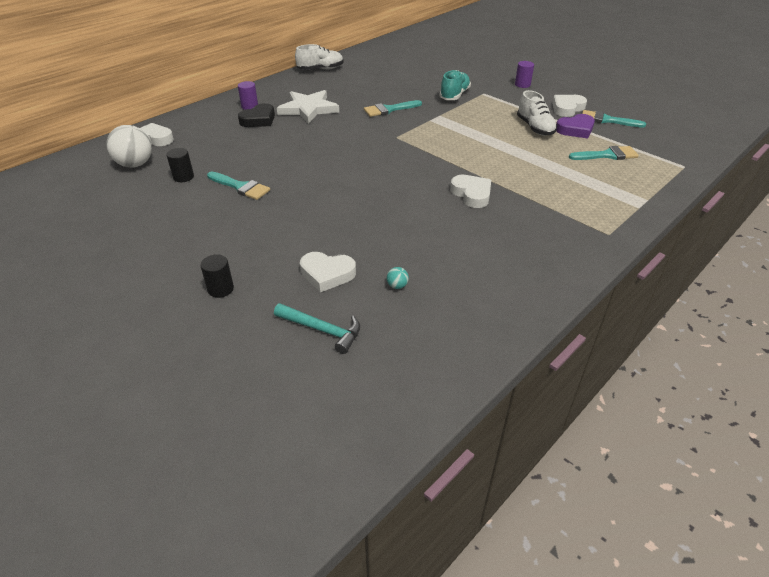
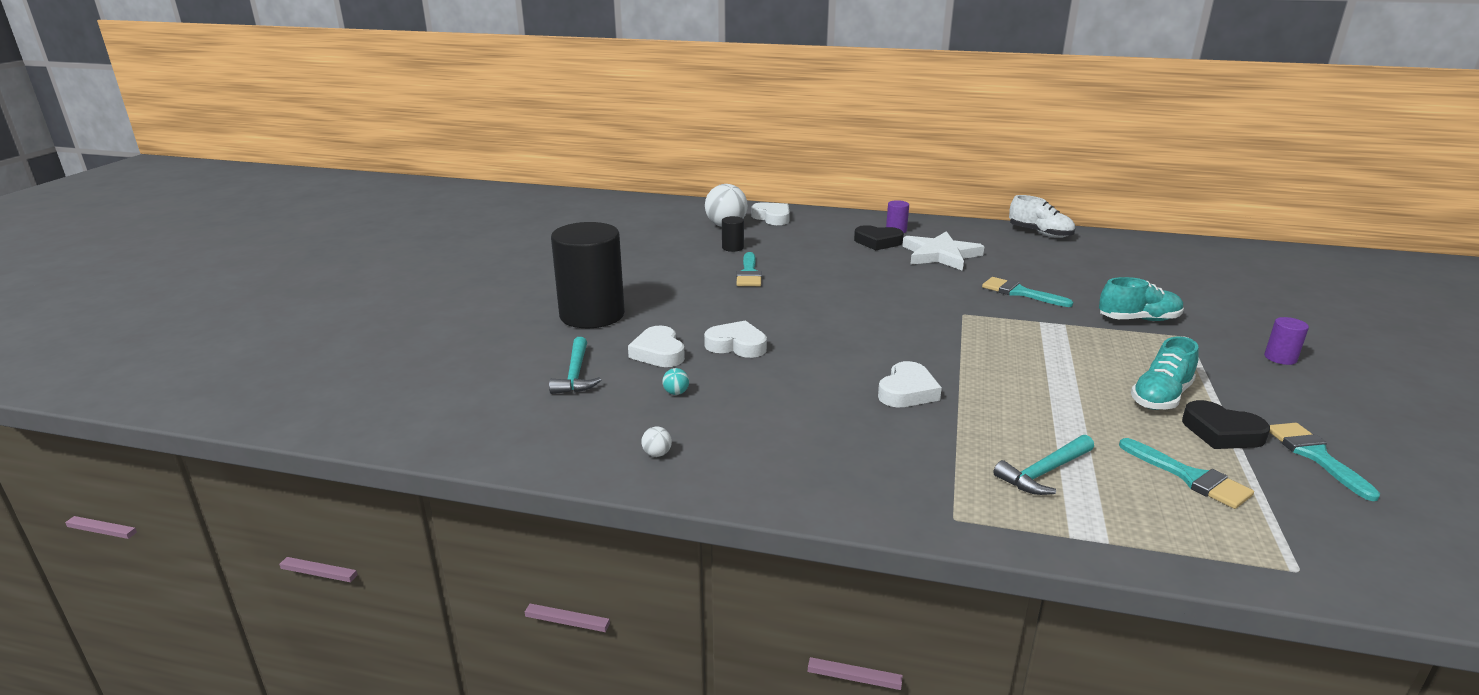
camera: 60 degrees right, 15 degrees down
(220, 289) = (592, 315): black cylinder -> black cylinder, size x2.46
(475, 322) = (657, 454): none -> white ball
(535, 128) = (1160, 397): white shoe -> turquoise shoe
(567, 108) = (1280, 411): white heart -> white heart (737, 345)
(575, 130) = (1221, 432): purple heart -> black heart
(582, 189) = (1044, 472): none -> turquoise hammer

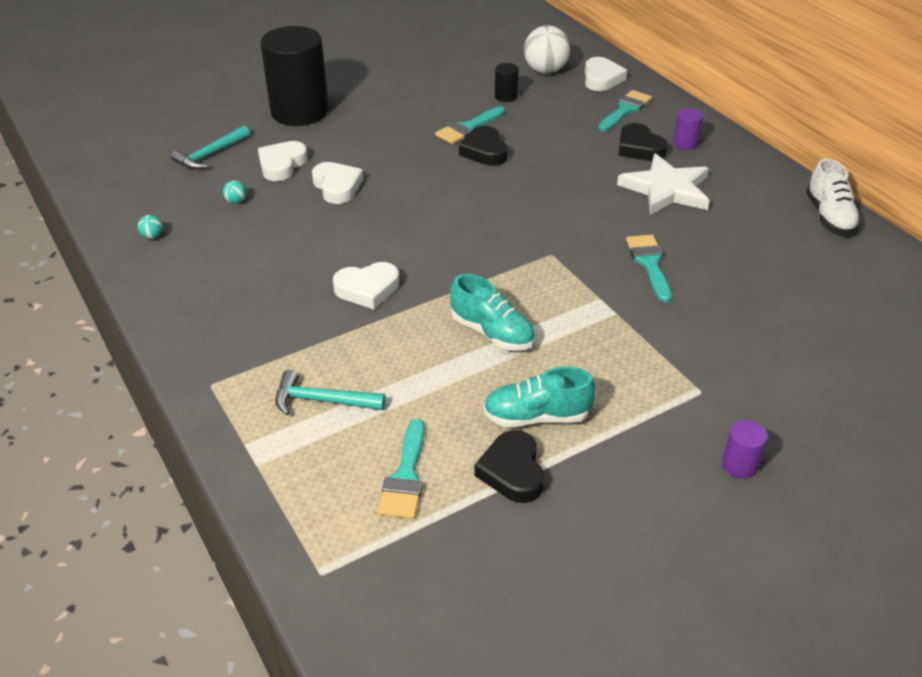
camera: 45 degrees right, 15 degrees up
(657, 454) = (152, 236): white ball -> turquoise ball
(791, 281) = (484, 151): none -> black heart
(1138, 319) = (696, 350): turquoise shoe -> turquoise shoe (492, 333)
(1315, 456) = (538, 539): turquoise brush -> turquoise brush (625, 110)

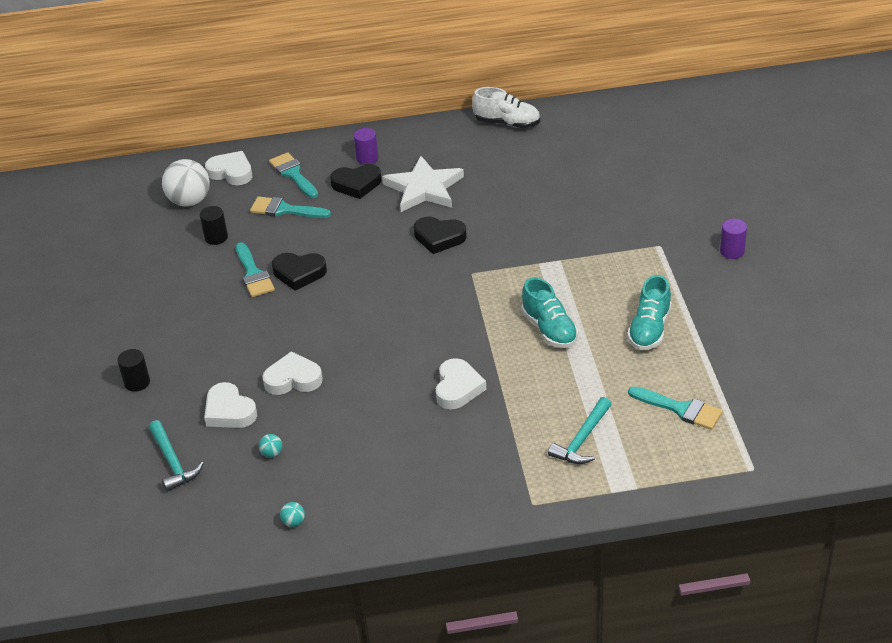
camera: 65 degrees left, 0 degrees up
(299, 112) = (137, 382): black cylinder -> black cylinder, size x0.41
(492, 333) = (549, 329): turquoise shoe -> turquoise shoe turned 90 degrees clockwise
(512, 471) = (696, 355): black heart -> black heart (439, 238)
(649, 263) = (512, 226): turquoise brush -> turquoise brush (284, 210)

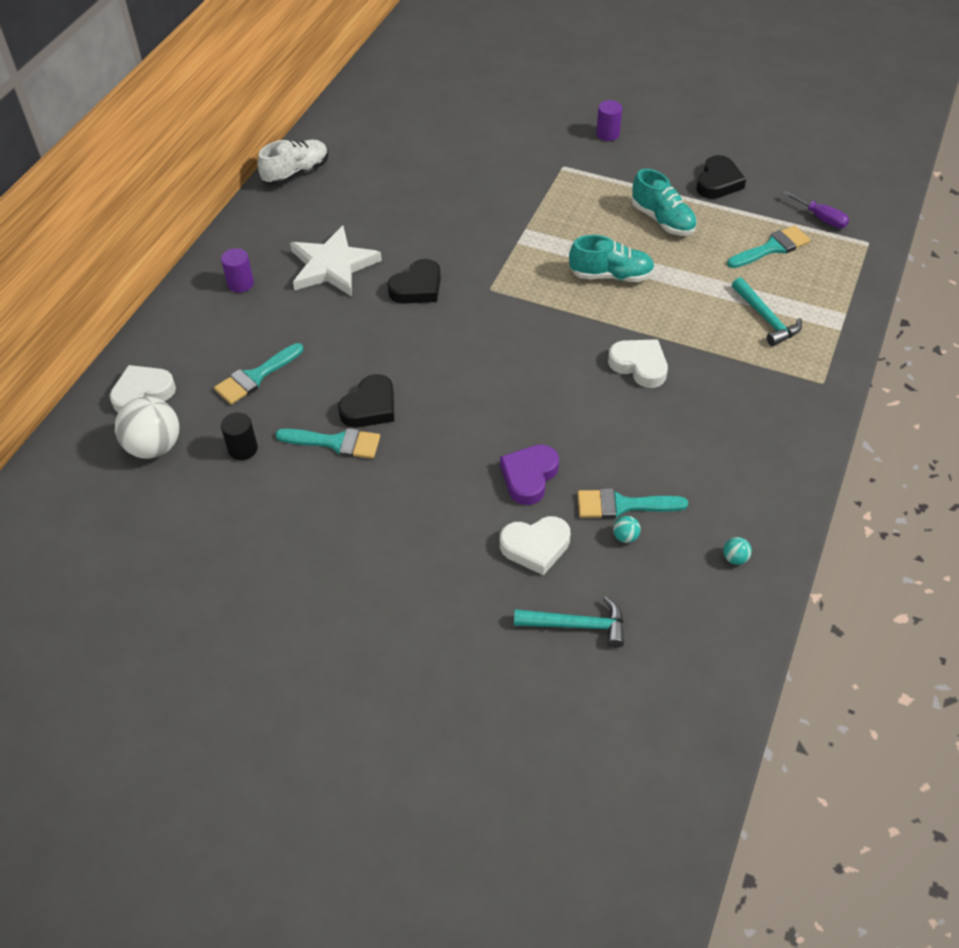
camera: 60 degrees left, 10 degrees up
(137, 382) = (423, 610): black cylinder -> none
(293, 174) = (203, 347): turquoise brush -> turquoise brush (622, 505)
(293, 379) = (529, 476): white heart -> purple heart
(356, 184) = (273, 308): black heart -> black heart (718, 182)
(756, 425) = (821, 218): none -> purple screwdriver

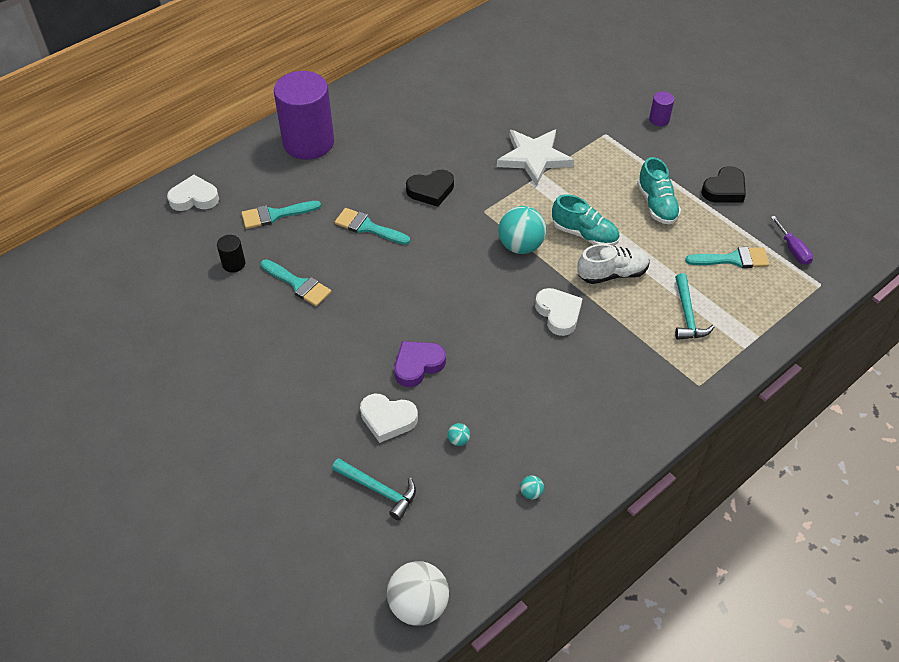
camera: 25 degrees right, 0 degrees up
(154, 447) = (178, 239): white ball -> white ball (418, 605)
(240, 283) = (308, 142): purple cylinder -> purple cylinder, size x2.46
(296, 173) = (400, 72): white shoe -> white shoe (612, 274)
(332, 266) = (380, 152): white star -> white star (534, 158)
(370, 407) = (339, 267): black heart -> none
(553, 311) = (520, 246): none -> turquoise ball
(622, 505) = (472, 415): turquoise brush -> turquoise brush (367, 227)

